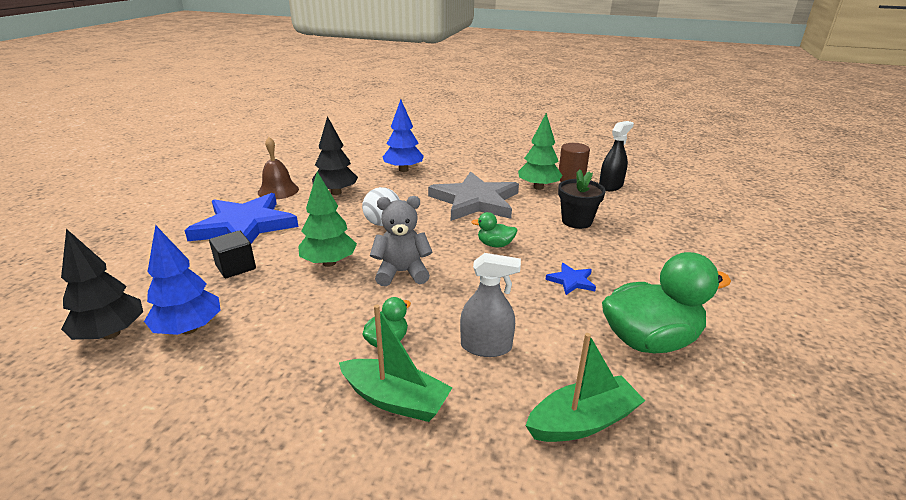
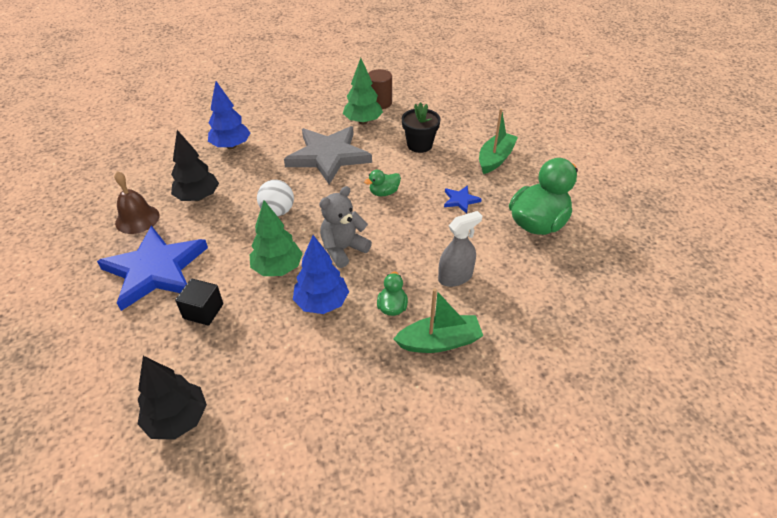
camera: 35 degrees left, 15 degrees up
(189, 329) = (238, 379): blue tree -> blue tree (322, 303)
(582, 421) = (546, 295): green boat -> green boat (495, 159)
(610, 186) = (414, 99): black spray bottle -> none

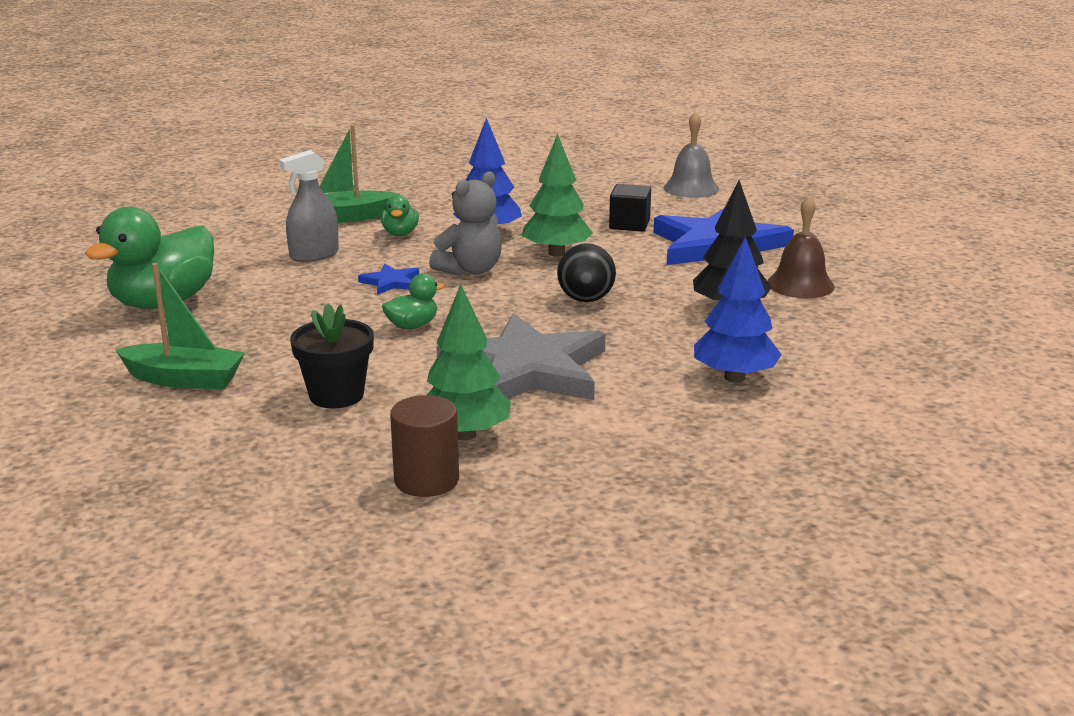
camera: 175 degrees right, 20 degrees down
(106, 386) = (691, 188): none -> grey bell
(177, 419) = (605, 179): black tree -> none
(278, 211) = (586, 299): white ball -> black ball
(460, 200) = (279, 322): blue star -> blue star (391, 282)
(495, 159) = (184, 379): green boat -> green boat turned 105 degrees counterclockwise

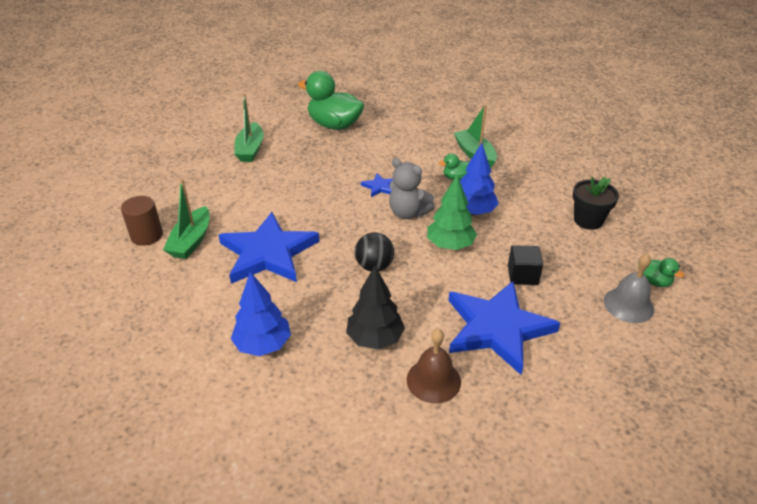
camera: 80 degrees right, 15 degrees up
(314, 255) = (411, 155): grey spray bottle -> none
(336, 395) = (235, 194): black flower pot -> black flower pot (588, 220)
(412, 326) = (321, 204): green duck -> green duck (653, 281)
(465, 435) = (191, 241): green tree -> green boat
(526, 370) = (268, 253): grey star -> blue star

